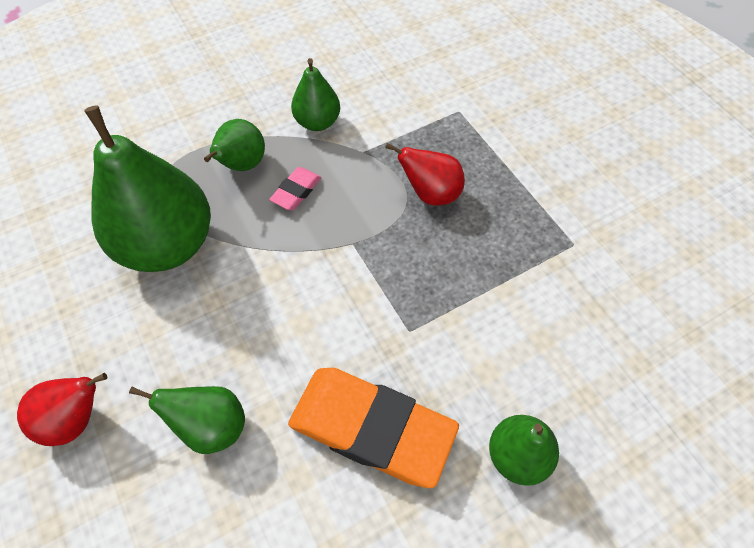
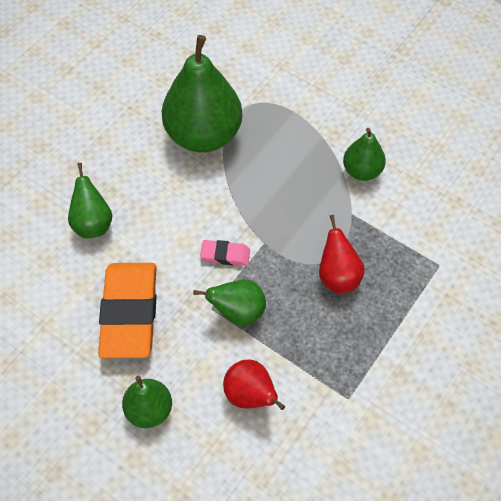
camera: 65 degrees right, 0 degrees up
(76, 418) = (68, 154): red pear -> red pear (250, 395)
(241, 165) = (292, 143): green pear -> green pear (238, 312)
(296, 191) = (288, 187): pink eraser -> pink eraser (225, 255)

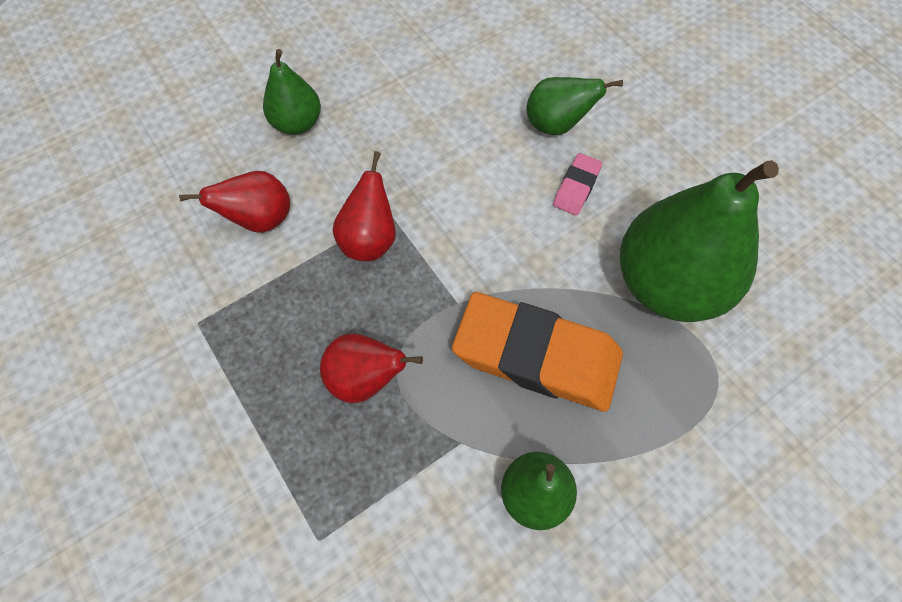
camera: 110 degrees right, 5 degrees up
(130, 313) = (420, 133): orange eraser -> orange eraser (537, 356)
(225, 255) = (456, 250): pink eraser -> pink eraser (576, 187)
(238, 312) = (370, 240): green pear -> red pear

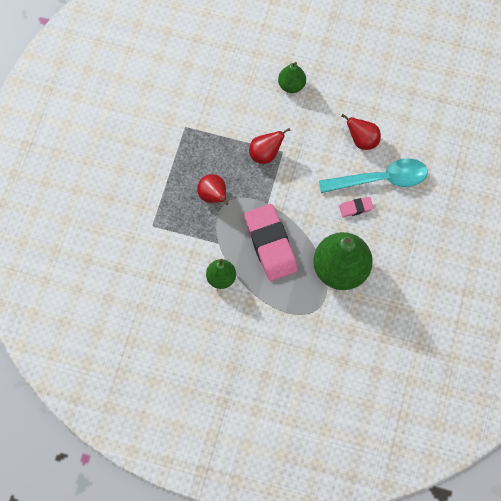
camera: 50 degrees right, 5 degrees up
(260, 219) = (240, 110): red pear -> red pear (362, 140)
(537, 356) = (270, 244): orange eraser -> pink eraser
(556, 125) = (380, 179): green pear -> turquoise spoon

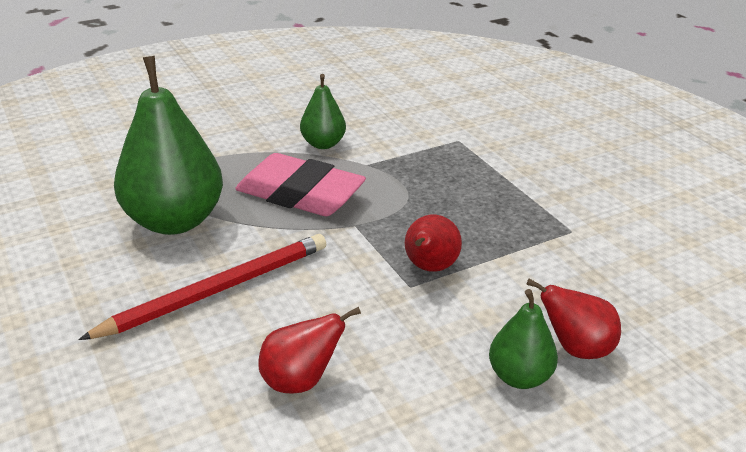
camera: 135 degrees right, 35 degrees down
(213, 196) = (431, 193): red pear -> red pear (575, 348)
(356, 208) = (217, 290): pink eraser -> red pencil
(380, 179) = (210, 348): turquoise spoon -> none

